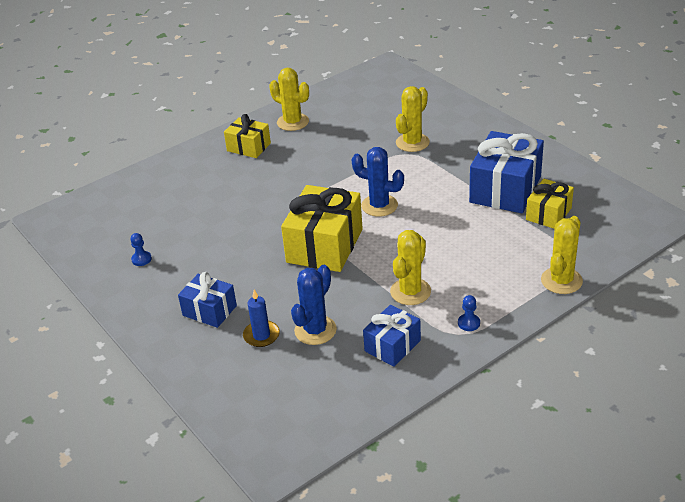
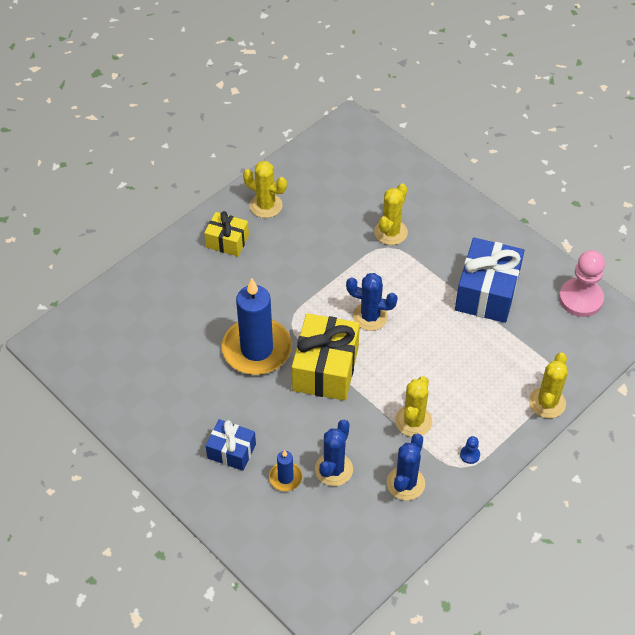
camera: 10 degrees left, 15 degrees up
(141, 259) = (152, 392): blue pawn -> none
(257, 228) = (256, 349): none -> blue candle
(392, 346) = (405, 483): blue gift -> blue cactus
(548, 214) = (529, 322): yellow gift -> none
(606, 196) = (580, 299): none -> pink pawn

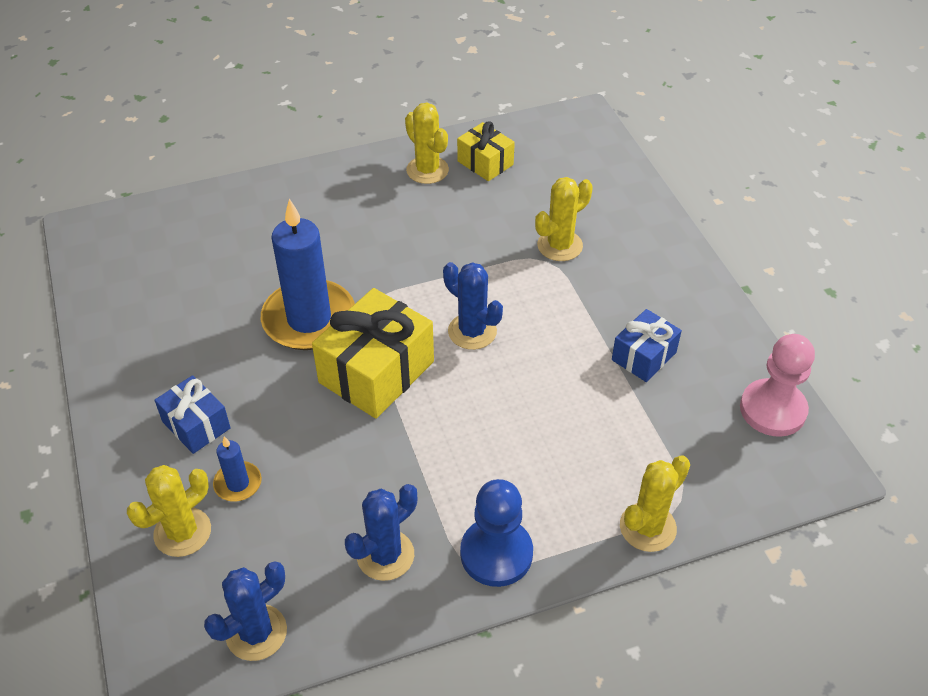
camera: 25 degrees right, 5 degrees down
(227, 241) = (357, 193): yellow gift -> yellow gift (485, 163)
(333, 469) = (304, 498): blue cactus -> blue cactus (256, 632)
(413, 421) = (447, 479): yellow cactus -> yellow cactus (182, 532)
(470, 455) = (496, 553): blue pawn -> blue pawn, size x2.41
(487, 292) = (644, 356): blue gift -> blue gift, size x0.57

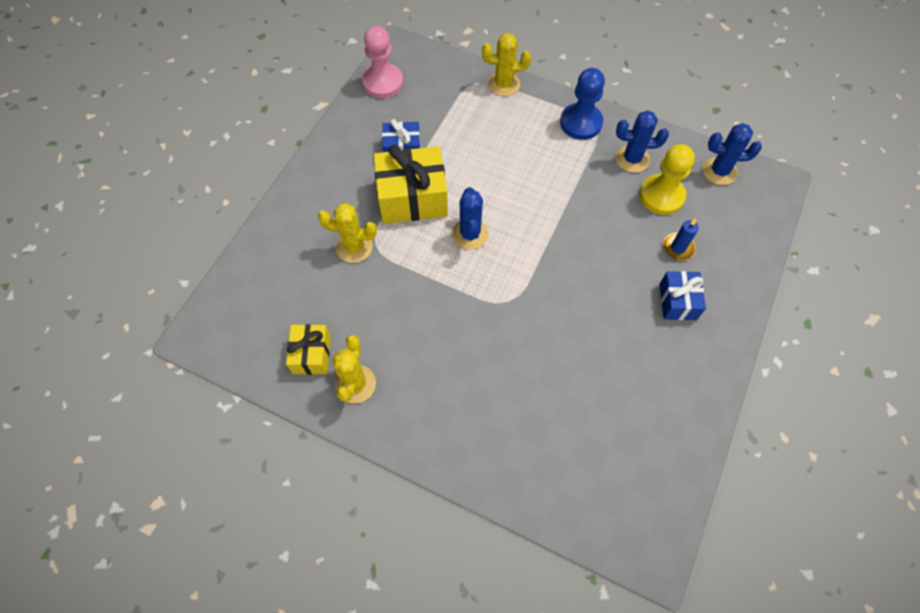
camera: 135 degrees left, 15 degrees up
(182, 532) = (725, 243): yellow cactus -> none
(307, 533) = (661, 196): none -> yellow pawn
(309, 319) = (554, 322): blue candle -> none
(376, 372) = (548, 253): yellow gift -> yellow gift (412, 198)

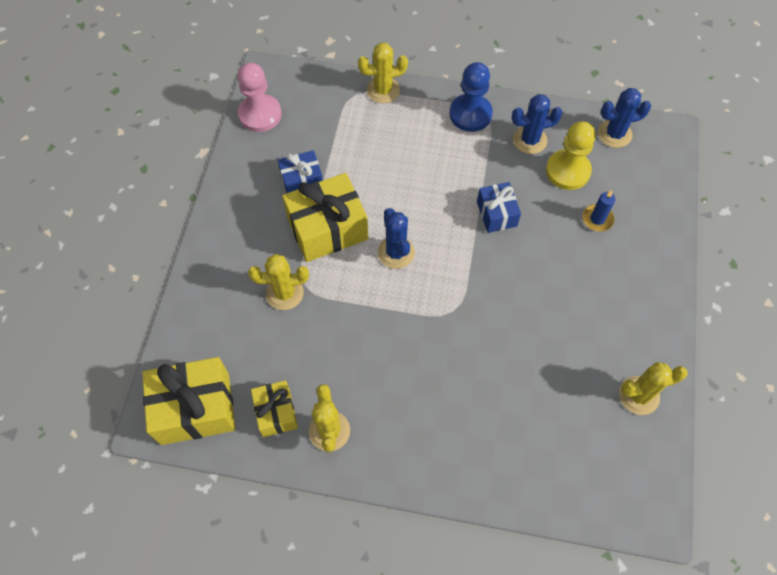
camera: 15 degrees left, 0 degrees up
(239, 332) = (195, 408): none -> yellow gift
(671, 428) = (639, 395): none -> yellow cactus
(677, 301) = (611, 272): blue gift -> blue gift (496, 214)

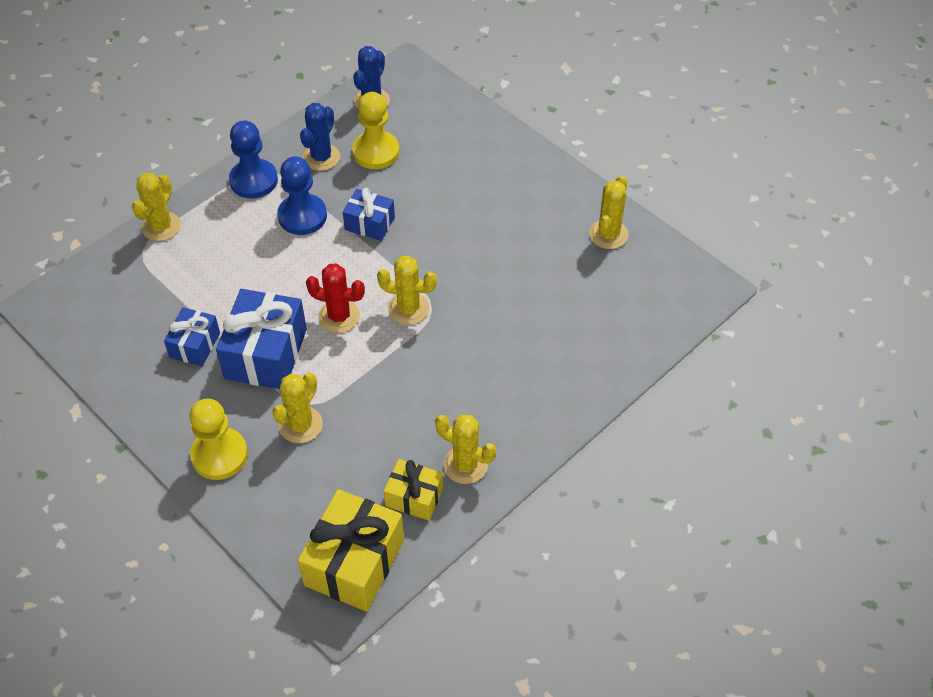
camera: 55 degrees left, 10 degrees down
(224, 260) = (219, 455): none -> yellow pawn
(260, 114) = (84, 337): pink pawn -> none
(327, 229) = (266, 354): yellow gift -> blue gift
(396, 252) = (339, 316): blue cactus -> red cactus
(440, 294) = (408, 309): none -> yellow cactus
(465, 166) = (302, 216): none -> blue pawn
(597, 219) = (438, 162): blue candle -> none

